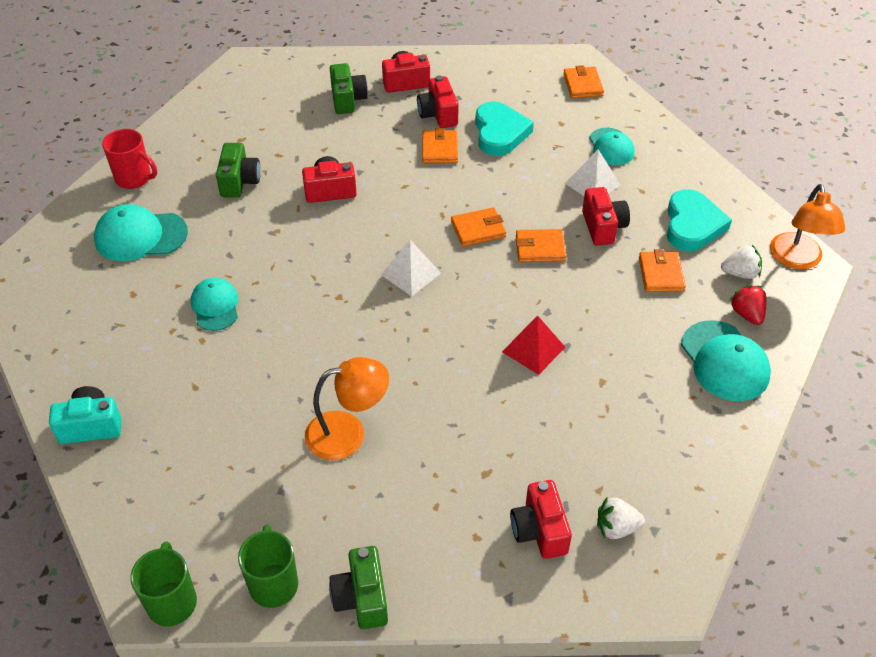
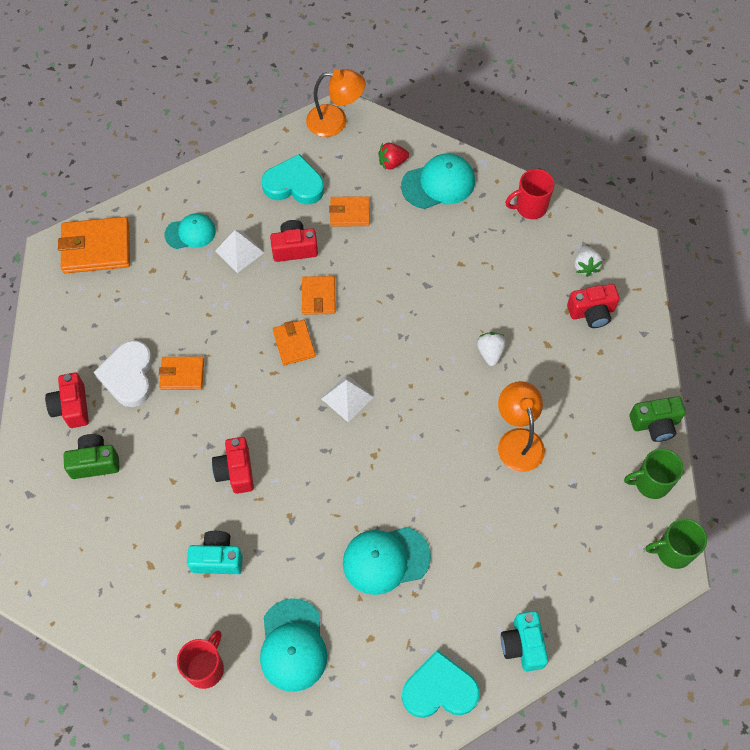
camera: 90 degrees left, 15 degrees up
(215, 306) = (386, 560): turquoise cap -> turquoise cap, size x1.51
(239, 182) = (217, 558): green camera -> turquoise camera
(438, 114) = (128, 376): red camera -> white heart
(500, 133) = (162, 322): turquoise heart -> turquoise heart (439, 689)
(533, 349) = (430, 307): red pyramid -> none
(583, 85) = (96, 248): orange wallet -> orange wallet, size x1.68
(707, 464) = (530, 207): none -> red mug
(740, 273) = (349, 160): white strawberry -> white strawberry (490, 353)

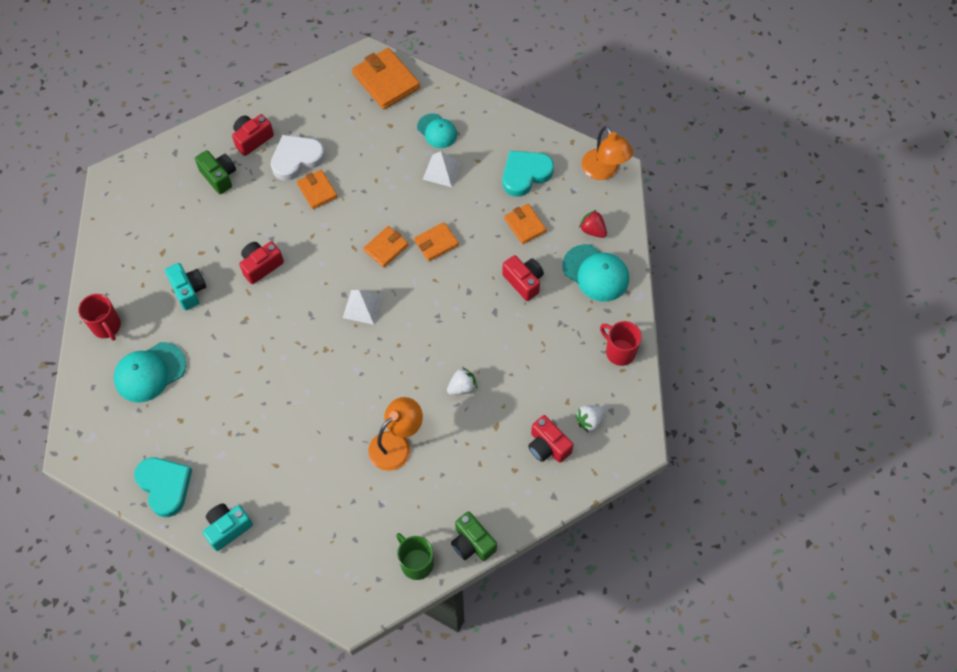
camera: 60 degrees right, 0 degrees up
(206, 668) = (107, 326): red mug -> red mug turned 60 degrees clockwise
(294, 184) = (525, 174): turquoise heart -> turquoise heart turned 105 degrees counterclockwise
(294, 248) = (468, 205): red camera -> red camera (523, 281)
(386, 560) = (246, 400): turquoise cap -> none
(672, 551) = (364, 606): green mug -> none

